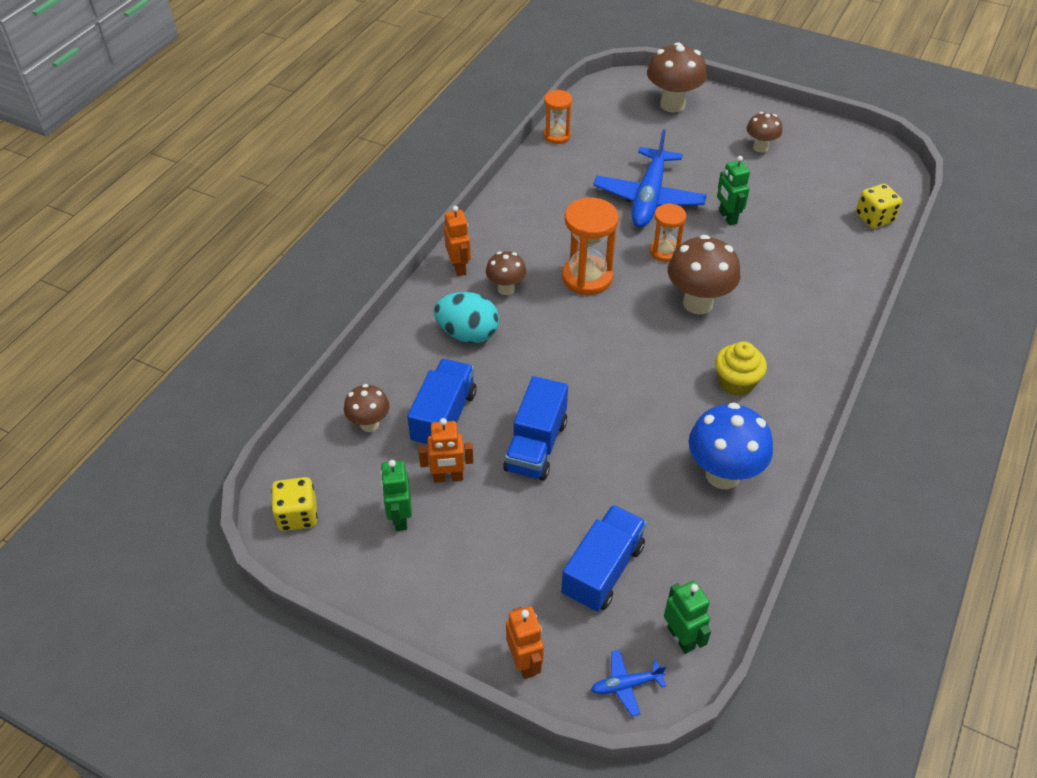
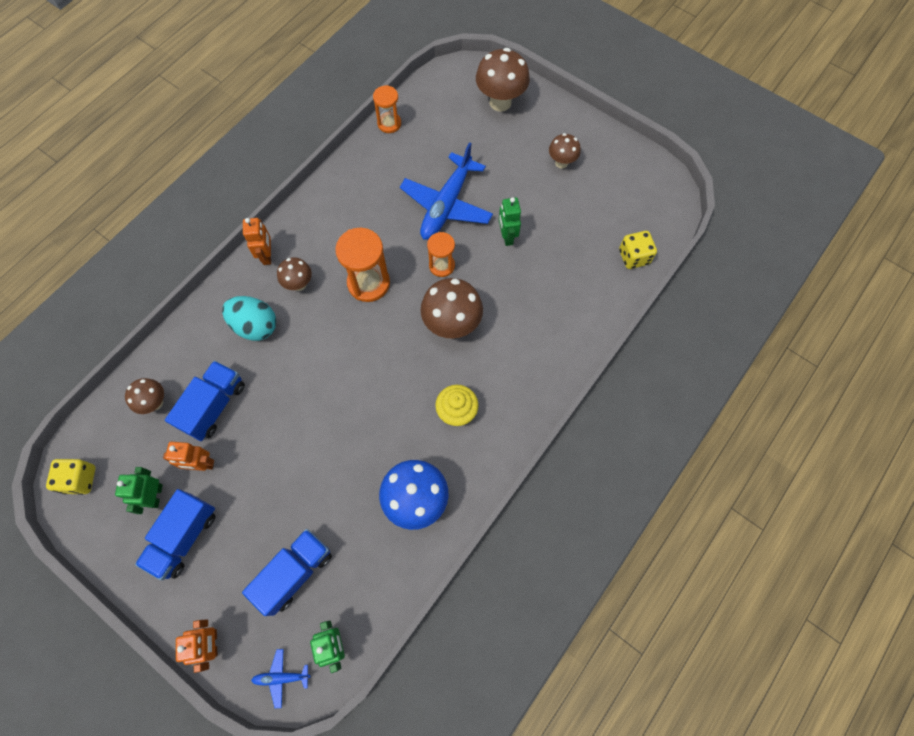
camera: 10 degrees right, 20 degrees up
(536, 446) = (278, 446): blue truck -> blue truck (184, 537)

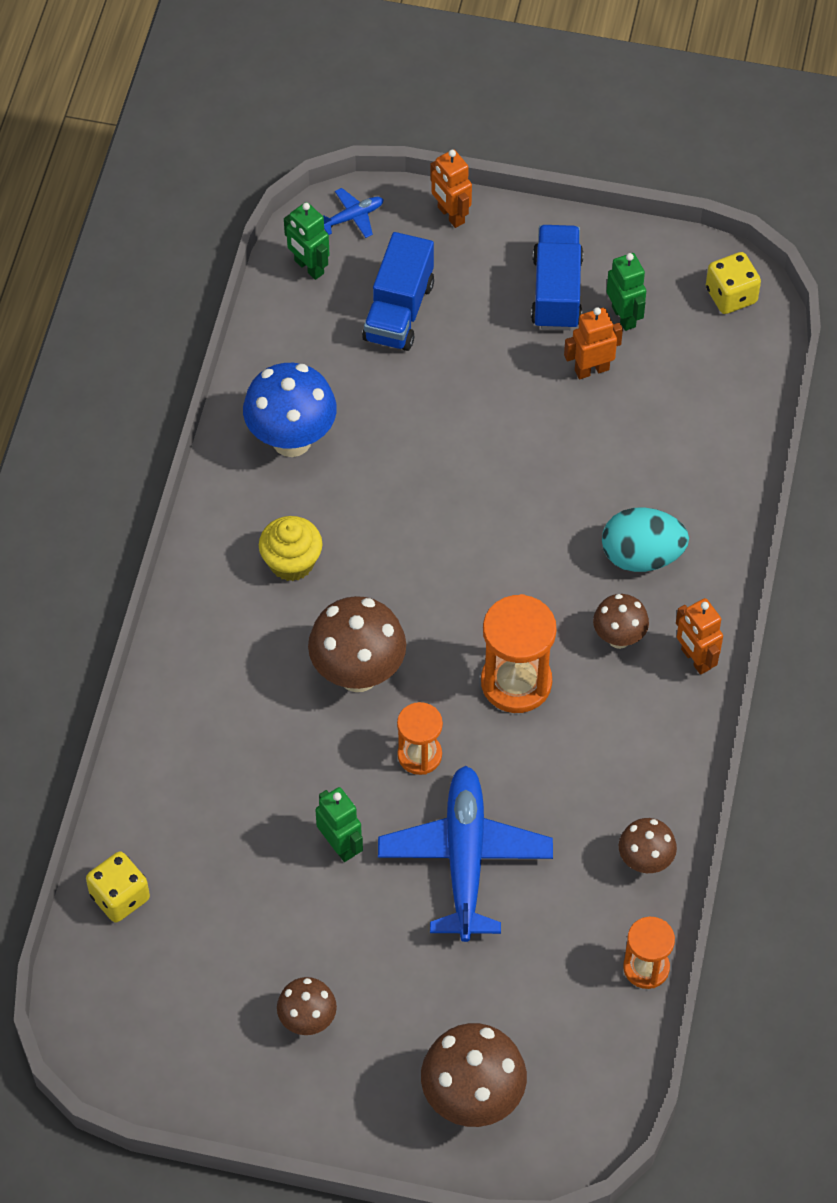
camera: 155 degrees right, 10 degrees down
(155, 402) = (706, 410): brown mushroom -> brown mushroom (645, 862)
(214, 406) = (625, 438): blue truck -> none

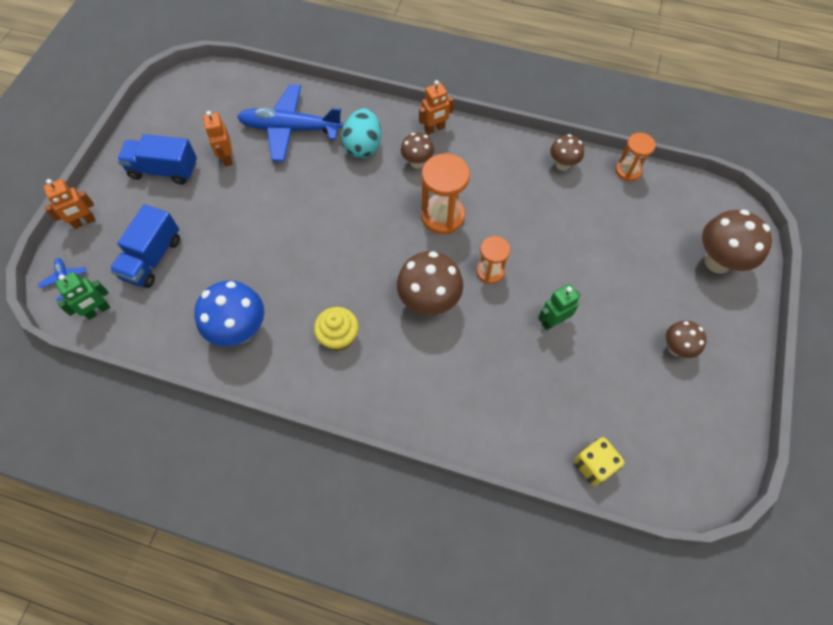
camera: 85 degrees left, 5 degrees up
(398, 311) = (152, 258): blue truck -> blue truck turned 90 degrees clockwise
(464, 858) = (561, 253): blue plane -> blue plane (290, 129)
(624, 316) = (193, 138): green robot -> none
(731, 296) = (193, 87): yellow dice -> none

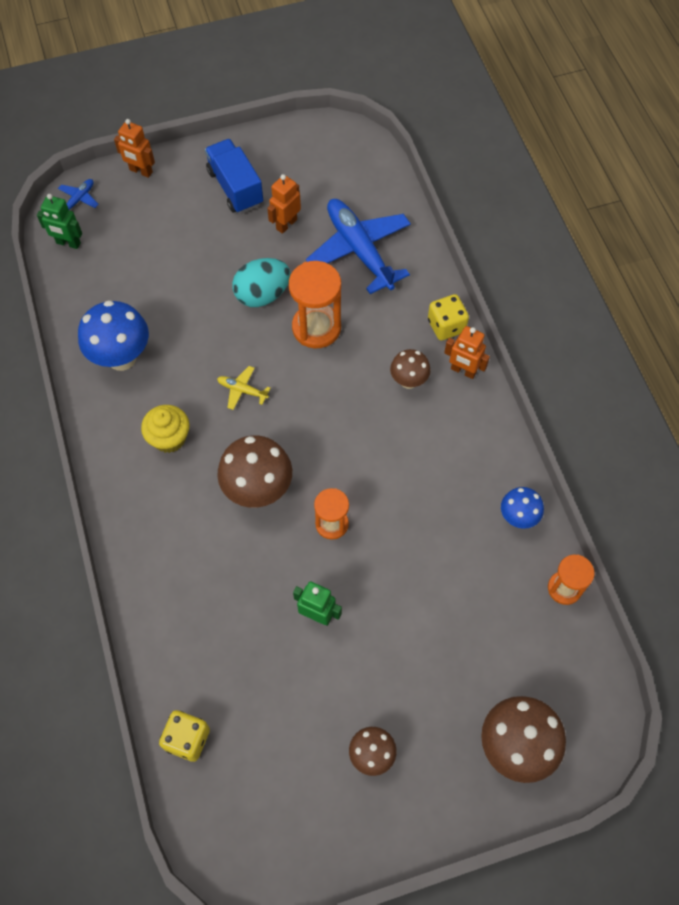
camera: 55 degrees right, 0 degrees up
(152, 258) = (143, 244): blue truck -> none
(339, 265) = (242, 390): none -> yellow plane
(363, 146) = (389, 323): turquoise egg -> turquoise egg (262, 295)
(393, 117) = (446, 326): none -> yellow dice
(442, 216) = (363, 443): orange hourglass -> orange hourglass (316, 328)
(562, 165) = (518, 517): brown mushroom -> blue mushroom

